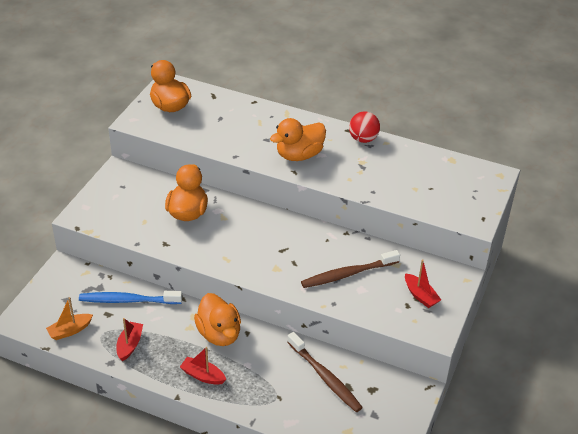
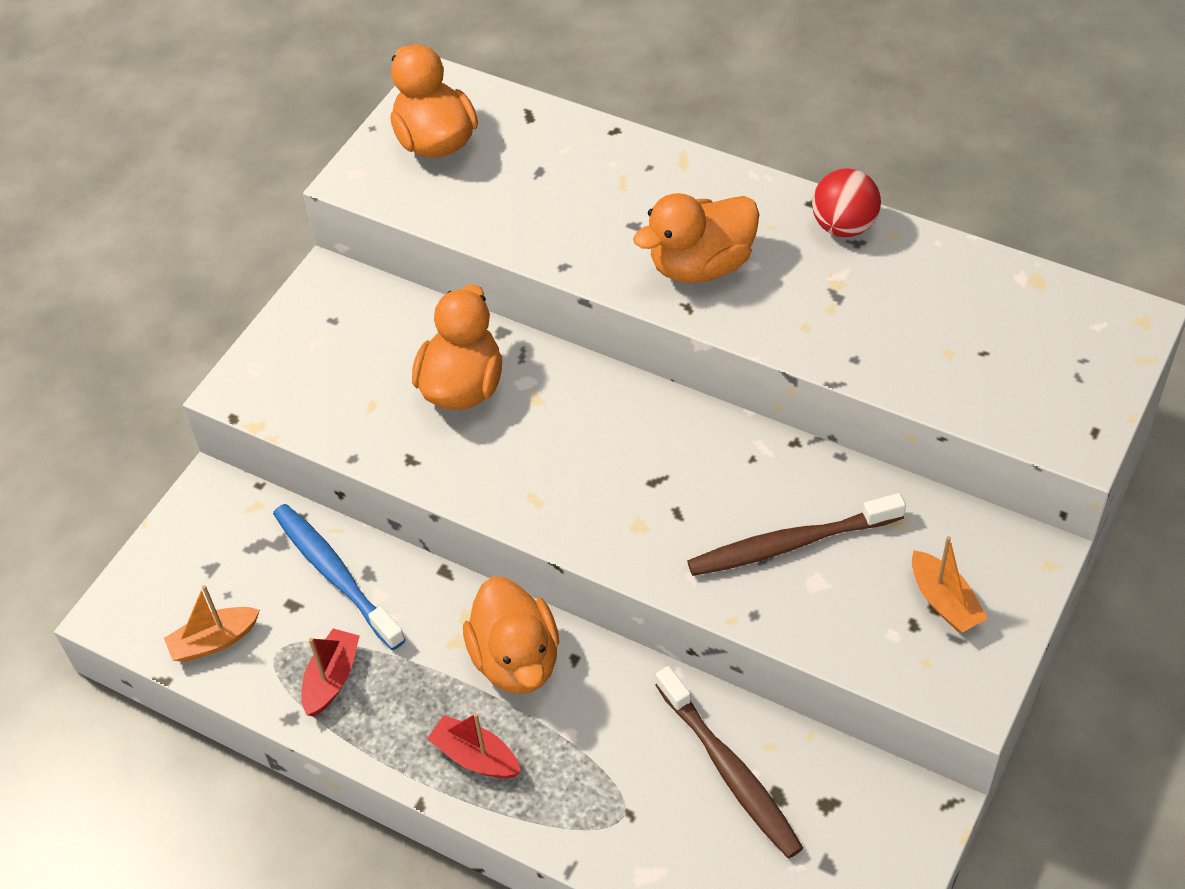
camera: 10 degrees right, 10 degrees up
(128, 300) = (335, 574): blue toothbrush -> blue toothbrush turned 45 degrees clockwise
(420, 295) = (944, 602): red boat -> orange boat

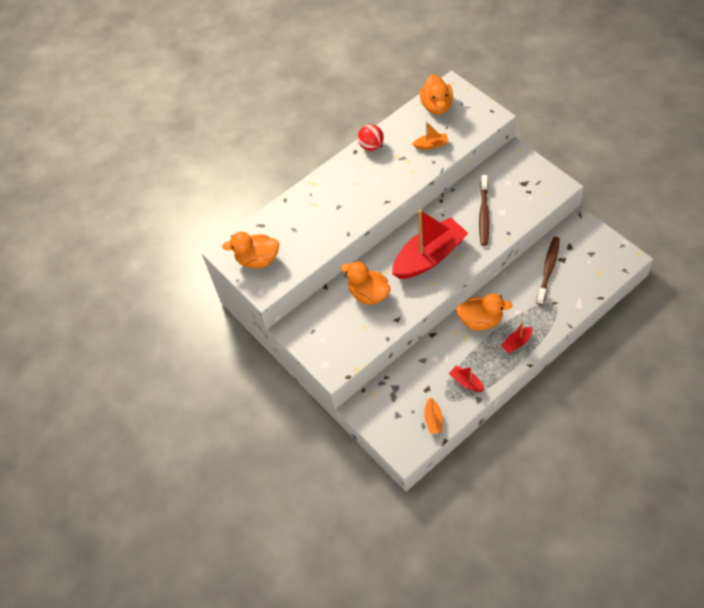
camera: 65 degrees left, 5 degrees up
(335, 574) = (419, 371): blue toothbrush -> none
(611, 469) = (429, 257): none -> red boat
(701, 265) = (369, 192): orange duck -> orange duck (437, 106)
(730, 771) = (548, 269): brown toothbrush -> brown toothbrush turned 60 degrees counterclockwise
(944, 602) = (523, 181): orange boat -> orange boat (431, 145)

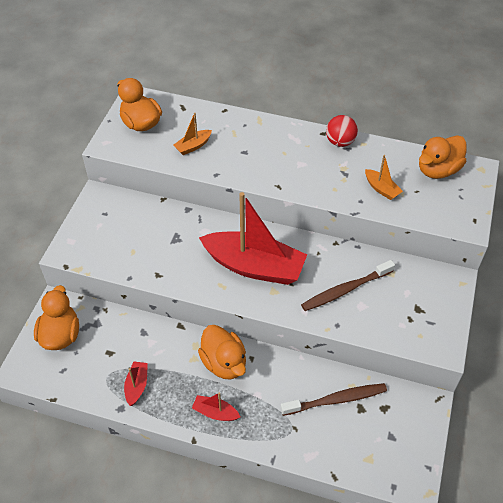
camera: 50 degrees right, 5 degrees down
(368, 294) = (175, 237): orange duck -> orange duck (61, 335)
(433, 420) = (74, 376): orange boat -> orange boat (193, 146)

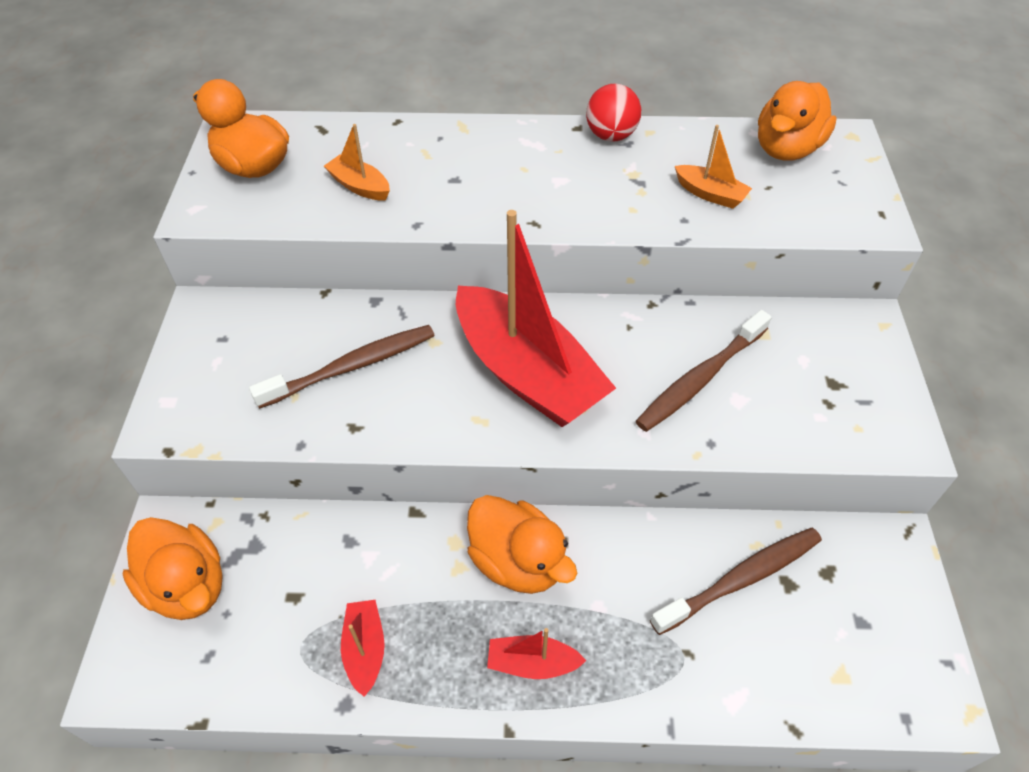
camera: 15 degrees left, 0 degrees up
(61, 335) = (187, 585): orange duck -> orange duck turned 150 degrees clockwise
(165, 243) = (351, 367): none -> brown toothbrush
(193, 146) = (360, 186): orange boat -> orange boat turned 90 degrees clockwise
(254, 266) = (527, 373): red boat -> red boat turned 45 degrees clockwise

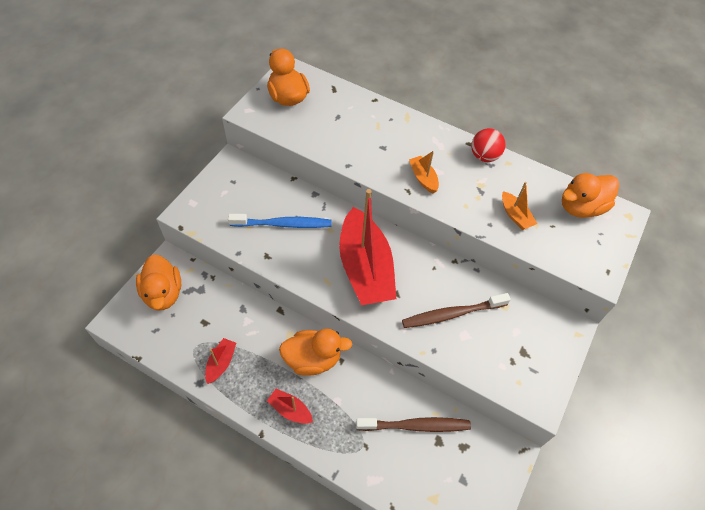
camera: 25 degrees right, 5 degrees up
(351, 367) = (283, 224): brown toothbrush -> blue toothbrush
(360, 186) = (333, 131): orange boat -> orange boat (423, 178)
(517, 561) = (313, 359): orange duck -> orange duck turned 75 degrees counterclockwise

